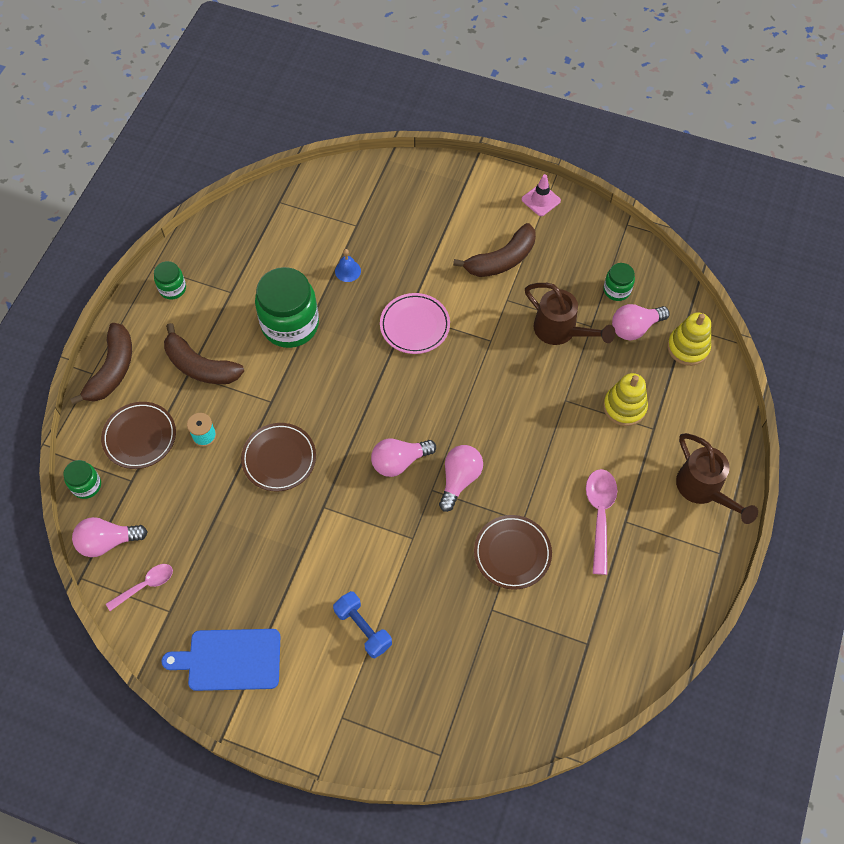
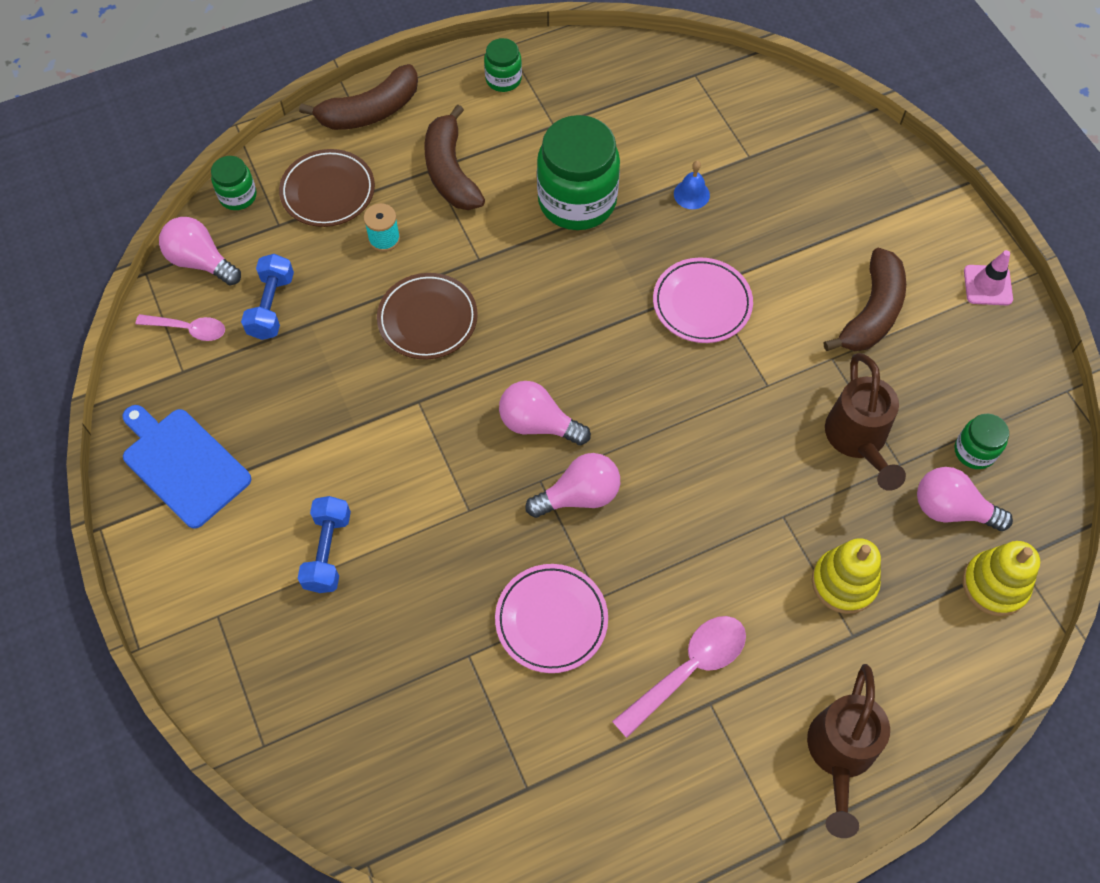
camera: 45 degrees right, 0 degrees up
(181, 529) = (271, 306): none -> blue dumbbell
(501, 260) = (871, 312): brown banana -> brown banana turned 75 degrees counterclockwise
(512, 553) = (551, 620): brown plate -> pink plate

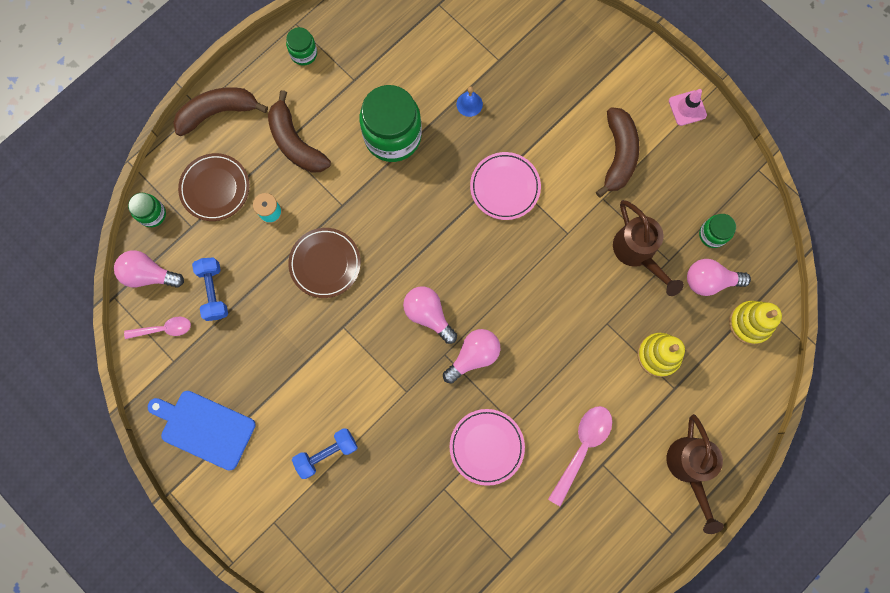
camera: 20 degrees left, 15 degrees up
(328, 551) = (327, 453): blue dumbbell -> blue dumbbell turned 75 degrees clockwise
(370, 111) = (218, 112): brown banana -> brown banana turned 150 degrees counterclockwise
(538, 424) = (428, 315): pink light bulb -> pink light bulb turned 45 degrees clockwise

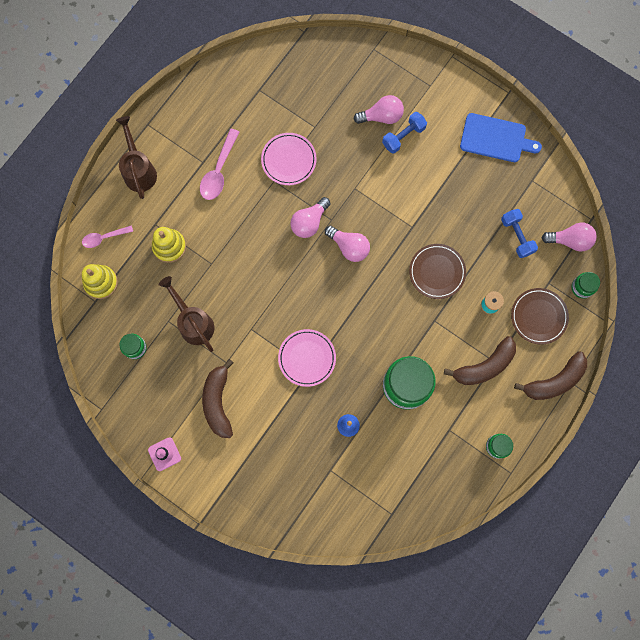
camera: 170 degrees right, 0 degrees up
(163, 329) = (546, 202): pink spoon -> pink spoon (104, 238)
(295, 142) = (484, 366): brown banana -> brown banana turned 105 degrees clockwise
(709, 281) = (135, 310): pink light bulb -> pink light bulb (381, 116)

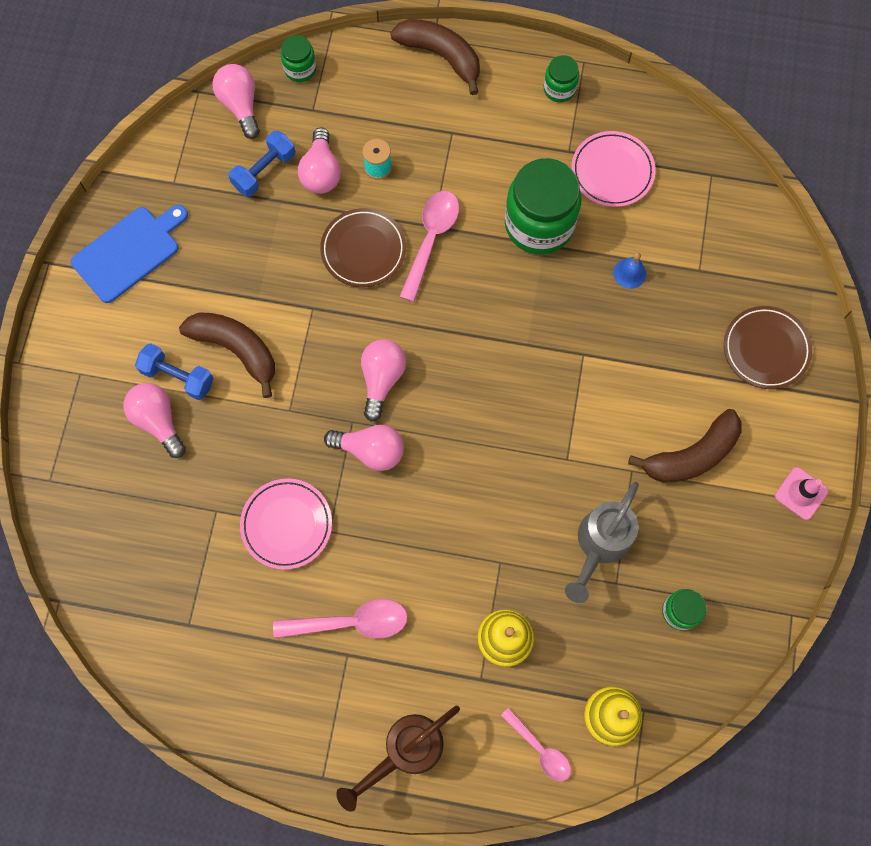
camera: 115 degrees left, 5 degrees down
(193, 322) = (599, 545): brown watering can -> grey watering can
(307, 358) = (568, 365): pink plate -> pink plate (612, 171)
(425, 315) = (431, 240): none -> pink spoon
(484, 366) = (464, 142): brown banana -> brown banana (236, 349)
(495, 138) = (129, 252): blue cutting board -> blue cutting board turned 60 degrees clockwise
(501, 269) = (321, 172): none -> pink light bulb
(538, 317) = (365, 104): brown plate -> brown plate (765, 349)

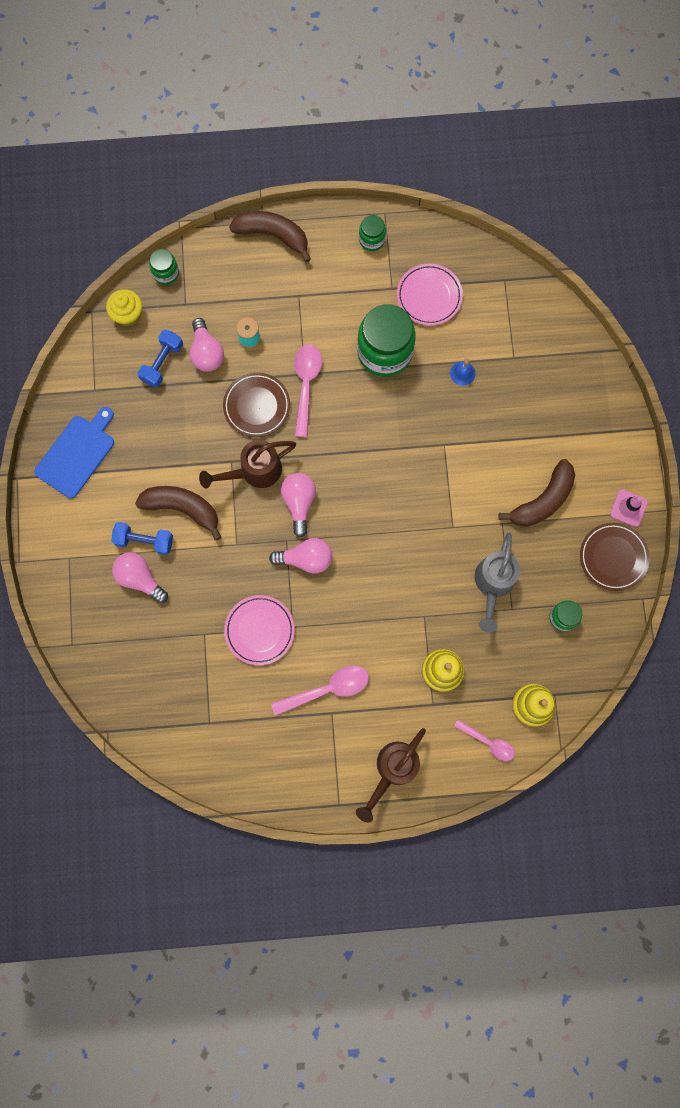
camera: 15 degrees left, 5 degrees up
(240, 106) = (128, 315): pink light bulb -> yellow cupcake
(337, 327) = (254, 472): none -> brown watering can
(765, 349) = (577, 406): brown plate -> brown plate (613, 557)

